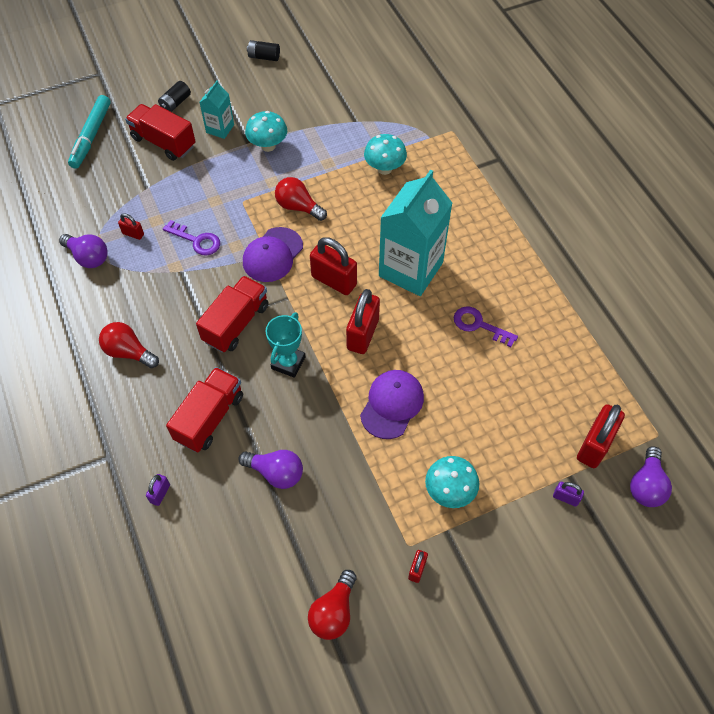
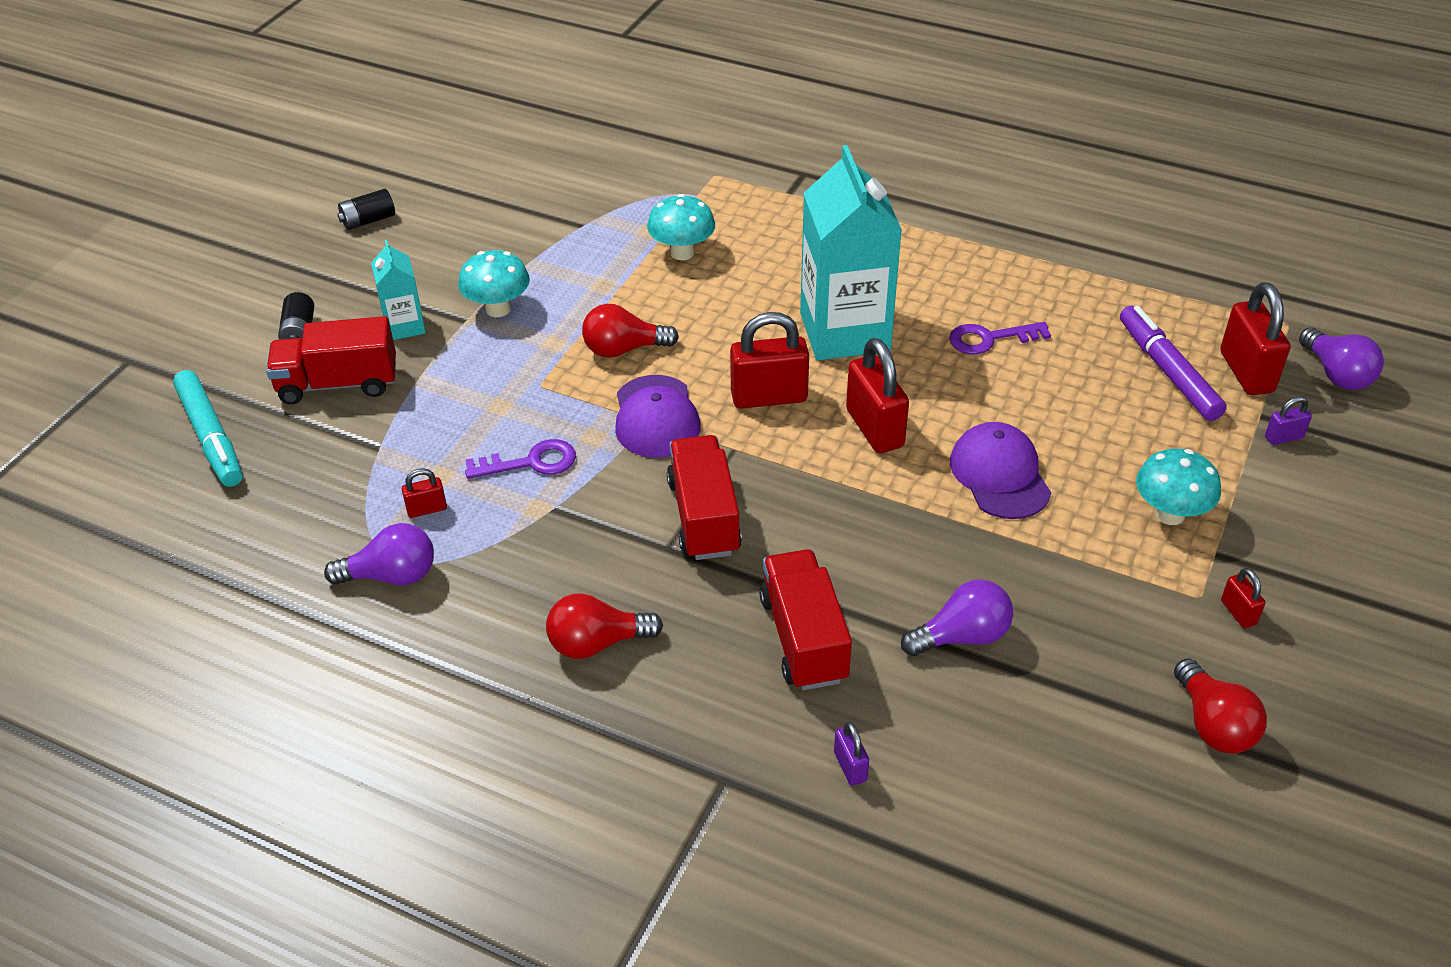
camera: 40 degrees left, 15 degrees down
(288, 363) = (825, 514): turquoise trophy -> none
(551, 412) = (1168, 371): none -> purple marker

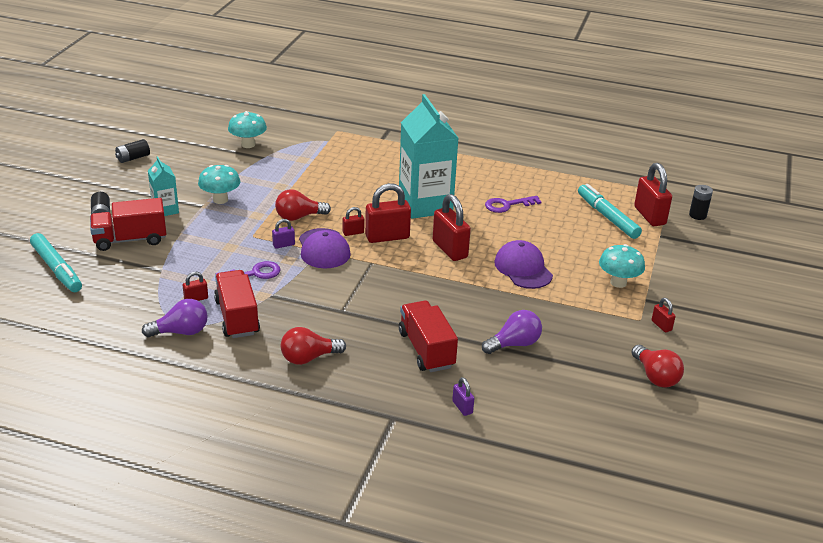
camera: 10 degrees left, 10 degrees down
(682, 252) = (325, 169): turquoise mushroom -> turquoise mushroom (248, 144)
(704, 517) = (360, 295): red truck -> red truck (237, 317)
(711, 385) = (353, 232): none -> red padlock
(1168, 371) = (607, 217): purple marker -> turquoise marker
(1283, 437) = (674, 245): purple padlock -> purple padlock (283, 245)
(1336, 374) = (697, 215): purple light bulb -> black battery

